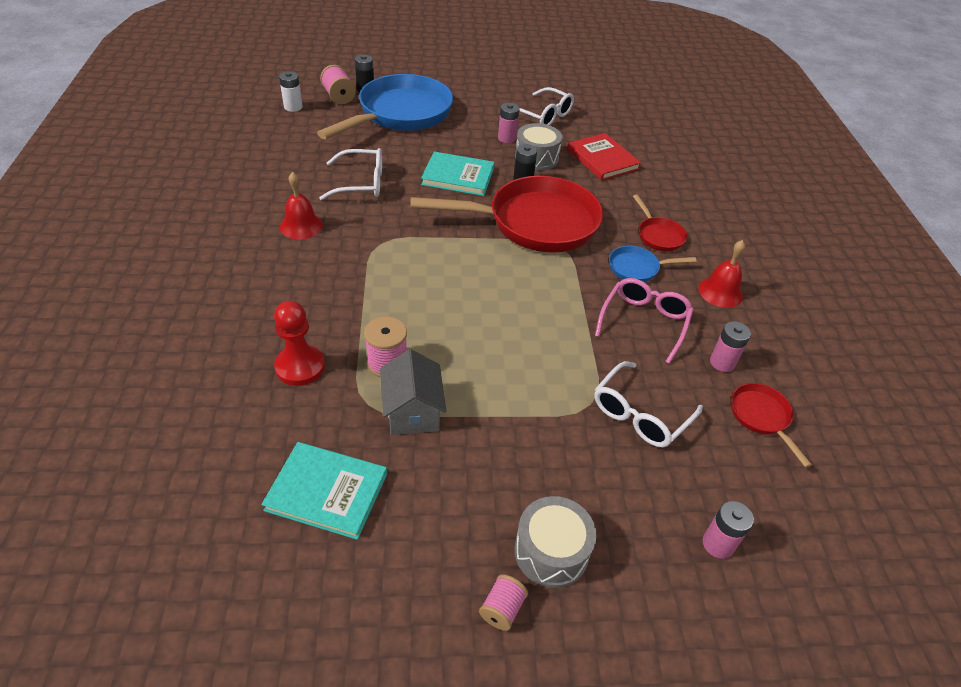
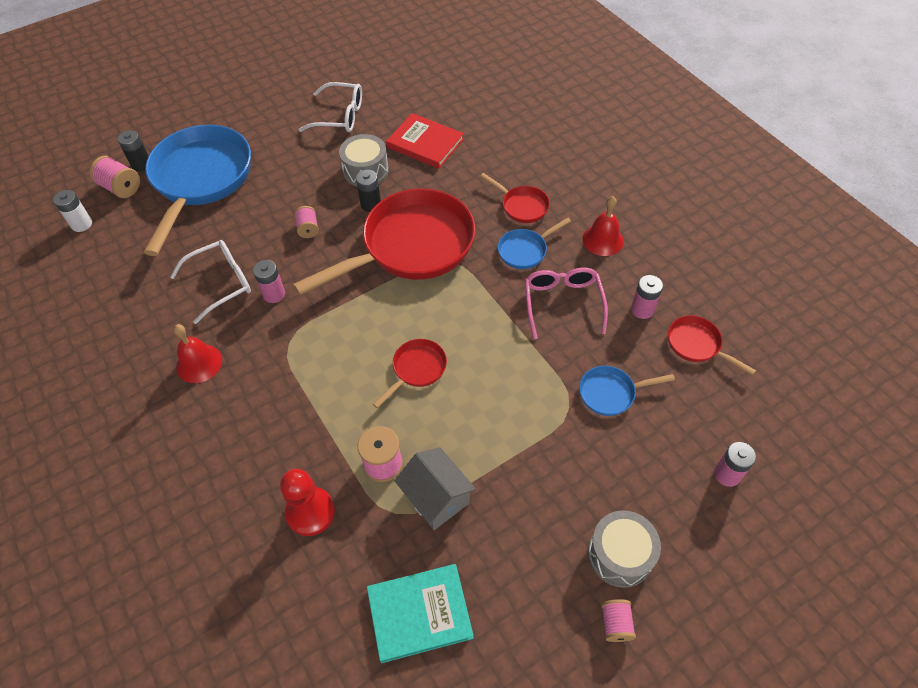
camera: 25 degrees left, 10 degrees up
(458, 176) = (308, 229): turquoise book -> pink spool
(470, 310) = (416, 369): none -> red pan
(507, 138) = (323, 160): pink battery -> pink battery (274, 294)
(641, 413) = (611, 393): white glasses -> blue pan

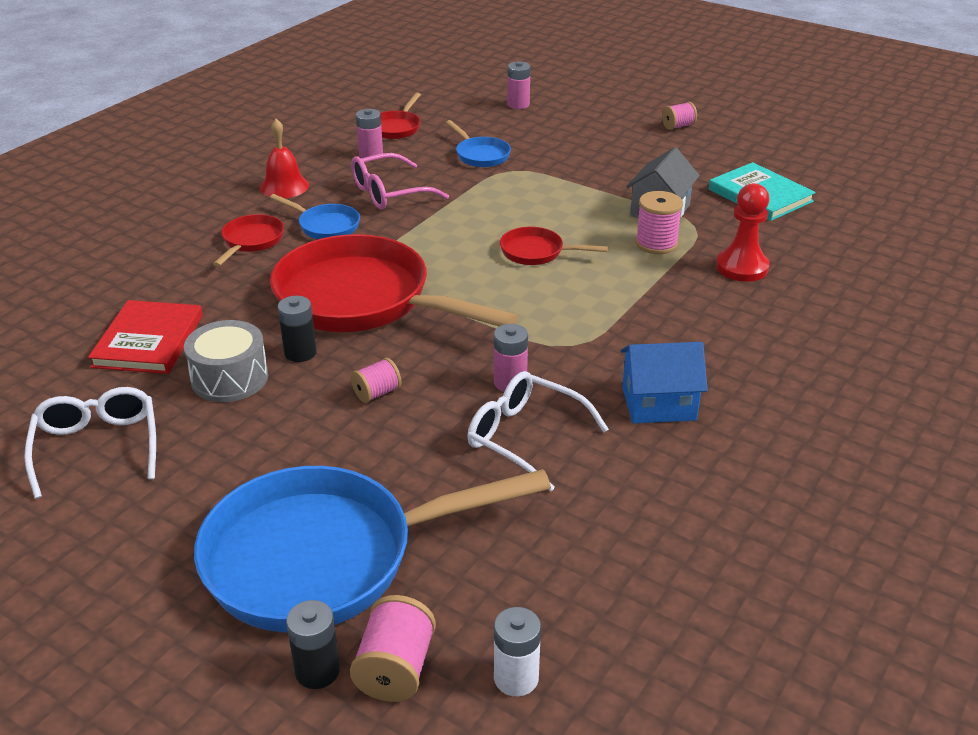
camera: 115 degrees left, 20 degrees down
(199, 363) = (658, 404): red bell -> blue house
(620, 554) = (625, 132): grey drum -> none

